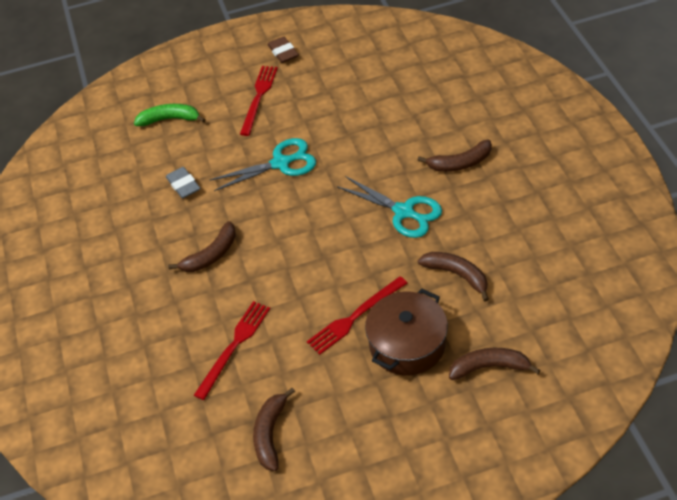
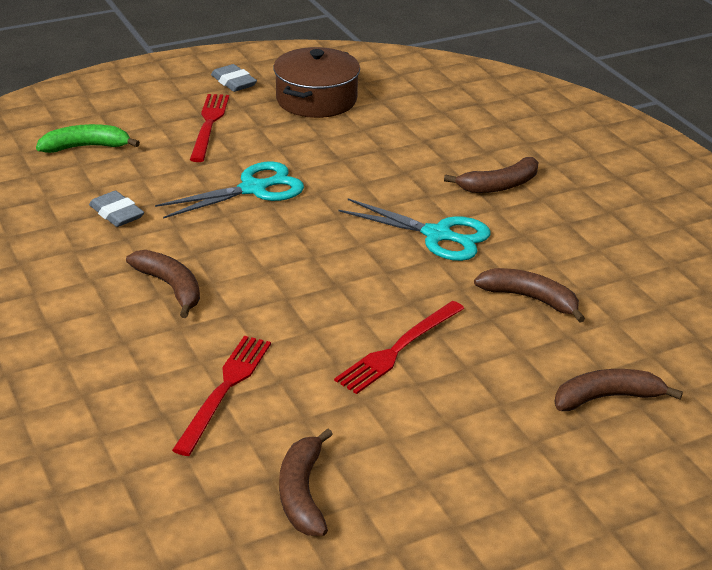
camera: 15 degrees left, 15 degrees down
(211, 255) = (171, 287): brown banana -> brown banana turned 75 degrees counterclockwise
(283, 52) = (233, 82): brown eraser -> grey eraser
(407, 344) = (482, 376): brown pot -> brown pot (316, 100)

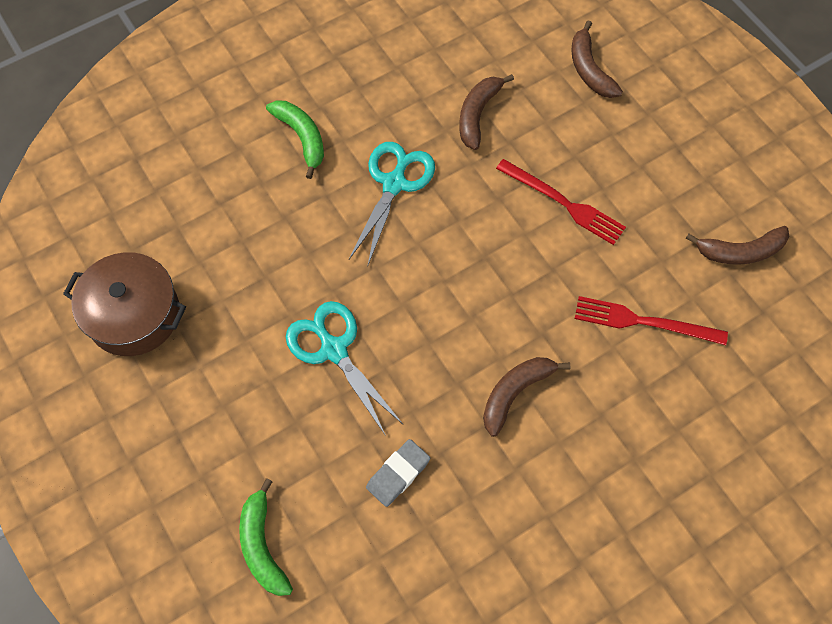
camera: 95 degrees left, 30 degrees up
(209, 125) = (200, 419): red fork -> none
(233, 82) = (91, 411): grey eraser -> none
(499, 185) = (302, 138): brown banana -> green banana

